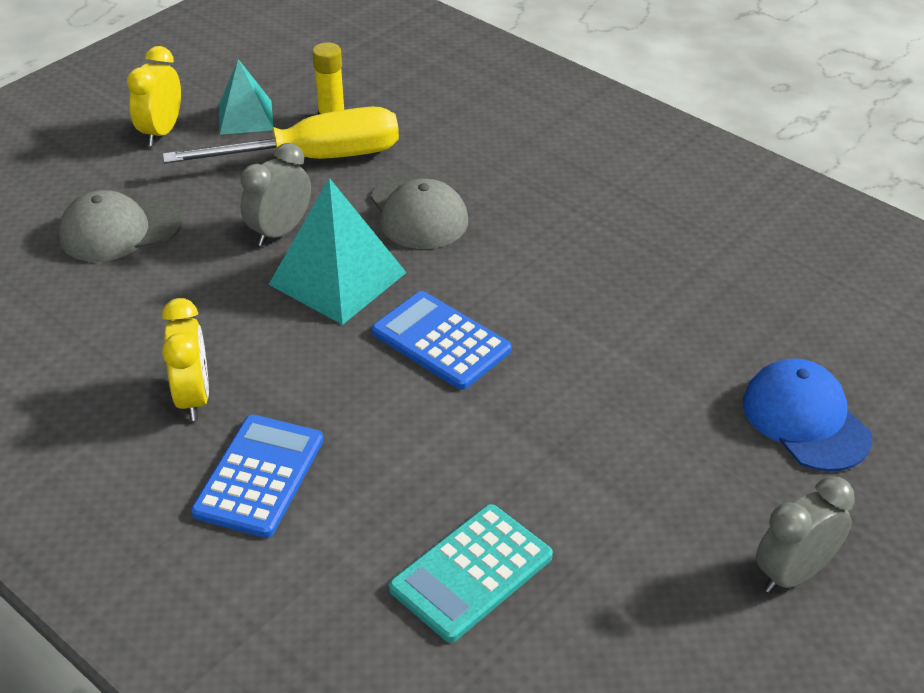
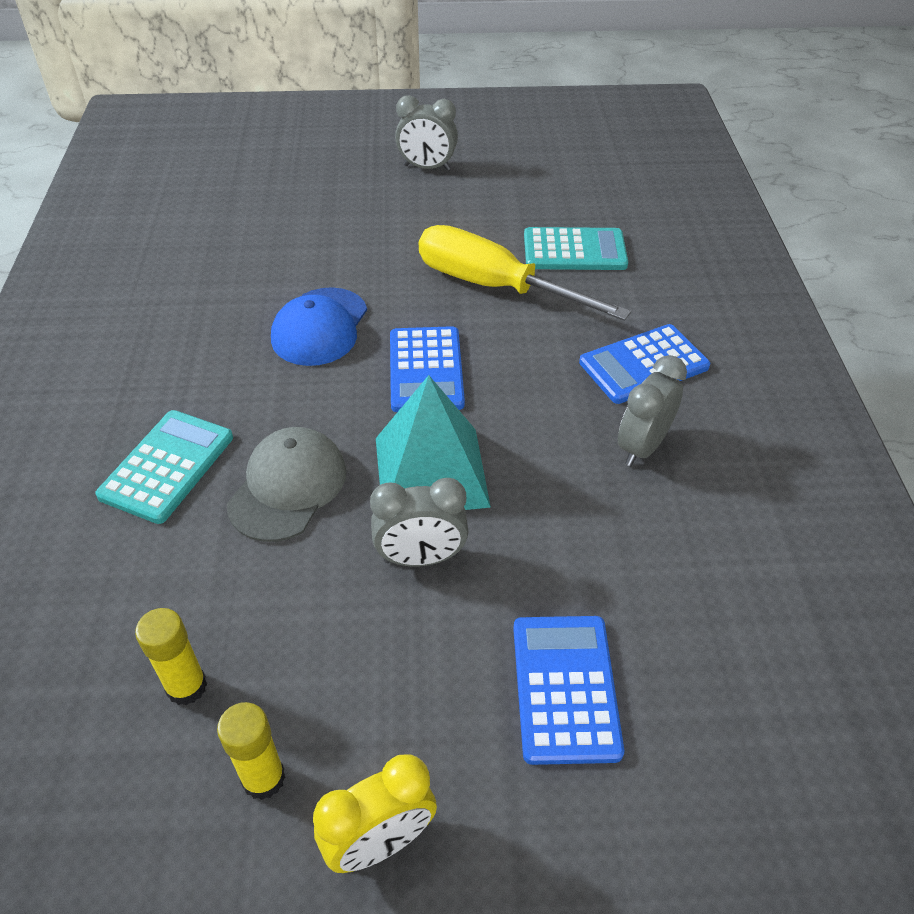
camera: 135 degrees left, 5 degrees up
(120, 230) = (565, 688): grey cap -> blue calculator
(193, 398) = (642, 447): yellow clock -> grey clock
(245, 117) = (263, 778): turquoise pyramid -> yellow glue stick
(314, 158) = (281, 633): yellow screwdriver -> yellow screwdriver (494, 286)
(510, 175) = (167, 466): none -> turquoise calculator
(805, 419) = (307, 205): blue cap -> blue cap (320, 327)

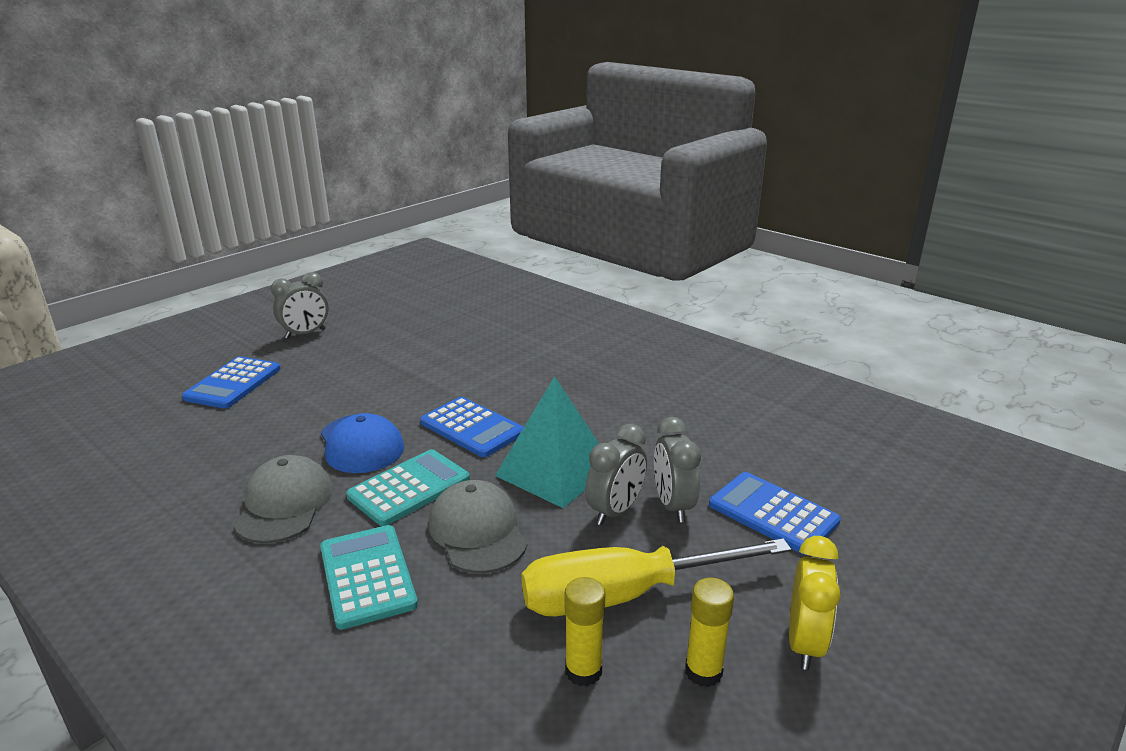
camera: 45 degrees left, 20 degrees down
(198, 353) = (284, 504): none -> grey cap
(494, 286) = (450, 370): yellow screwdriver -> yellow screwdriver (624, 595)
(574, 251) = (472, 334): turquoise calculator -> turquoise calculator (409, 488)
(642, 447) = (646, 398): grey clock -> grey clock (673, 506)
(643, 365) = (591, 365): blue calculator -> blue calculator (233, 383)

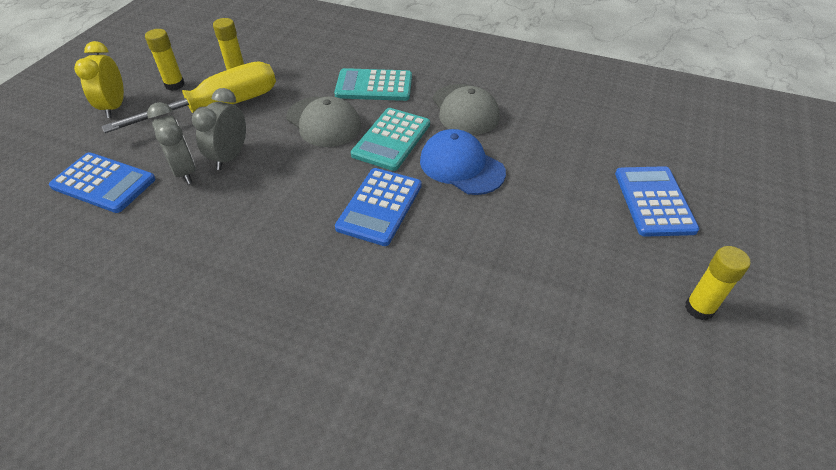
camera: 160 degrees right, 20 degrees up
(305, 334) = (699, 308): grey clock -> yellow glue stick
(367, 576) = (374, 86): turquoise calculator -> turquoise calculator turned 135 degrees clockwise
(472, 428) = (379, 206): blue calculator -> blue calculator turned 90 degrees counterclockwise
(555, 470) = (286, 180): turquoise pyramid -> none

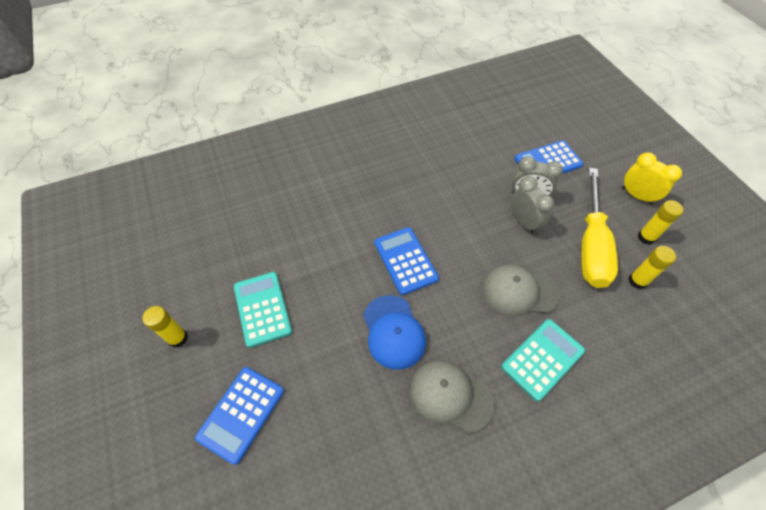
camera: 135 degrees right, 10 degrees up
(391, 139) = (461, 315): turquoise calculator -> turquoise calculator (262, 309)
(461, 166) = (393, 332): blue cap -> blue cap turned 75 degrees clockwise
(654, 201) = (241, 413): blue calculator -> blue calculator turned 75 degrees clockwise

